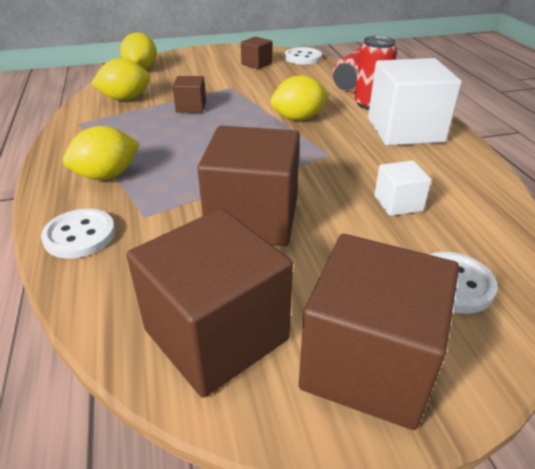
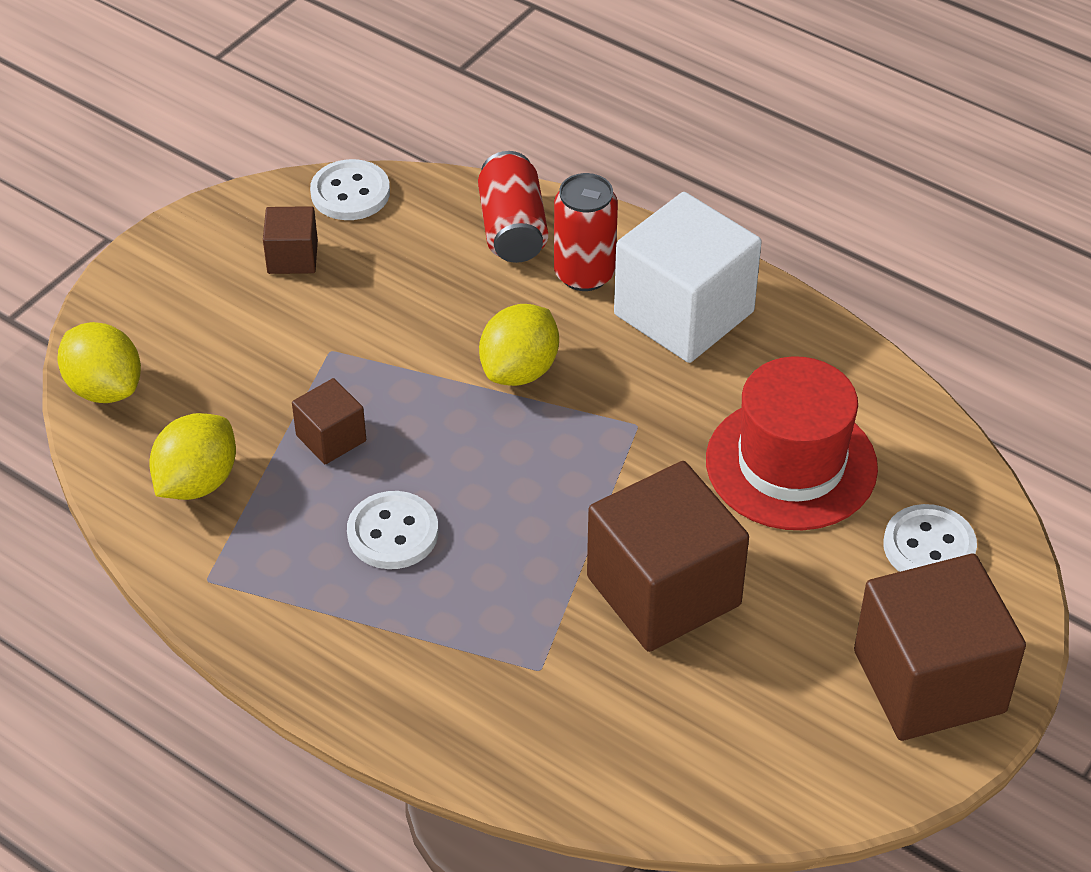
camera: 40 degrees left, 10 degrees up
(80, 235) = (507, 743): white button -> white button (393, 533)
(107, 175) = (405, 644): yellow lemon -> none
(216, 334) = (784, 745): brown cube -> none
(398, 203) = (791, 464): white cube -> red hat

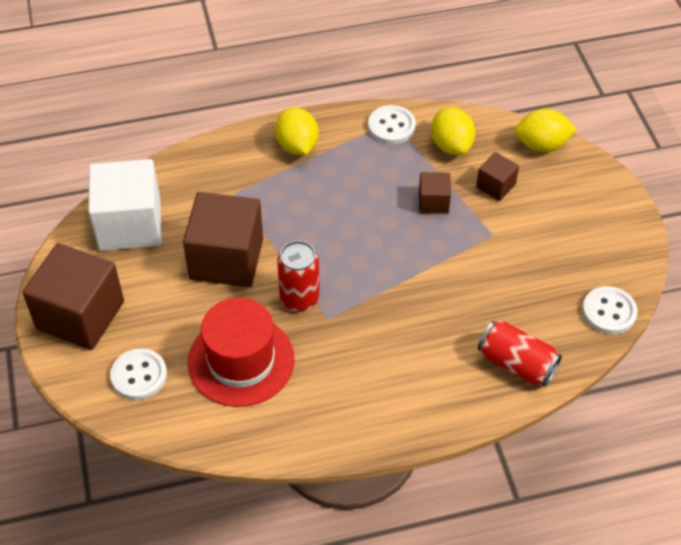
camera: 130 degrees right, 5 degrees up
(292, 257) = (575, 258): brown cube -> brown cube (495, 186)
(393, 533) = (356, 190): white button -> white button (391, 126)
(519, 370) = (408, 297): yellow lemon -> yellow lemon (297, 146)
(584, 274) = (451, 371): red can -> red can (299, 298)
(684, 313) = (381, 394): white cube -> white cube (130, 224)

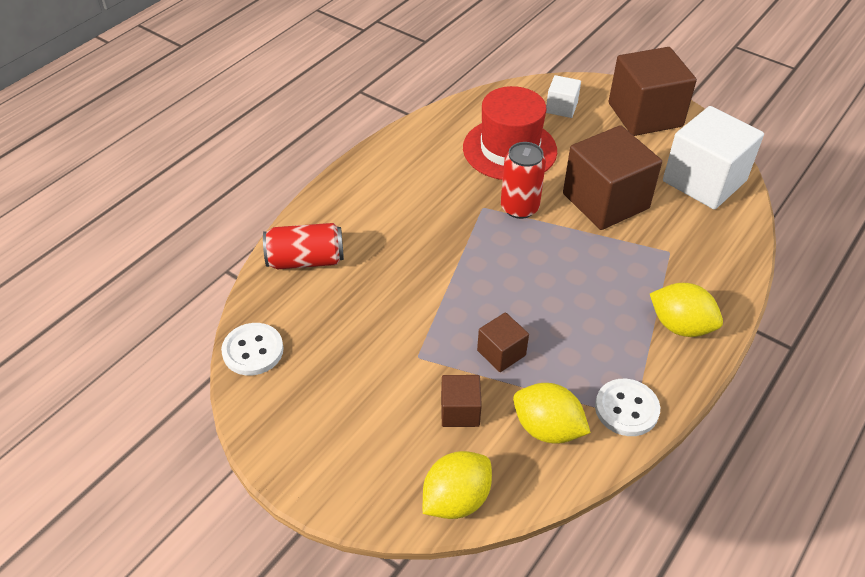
camera: 140 degrees right, 5 degrees down
(139, 375) = (561, 107): white button -> white cube

